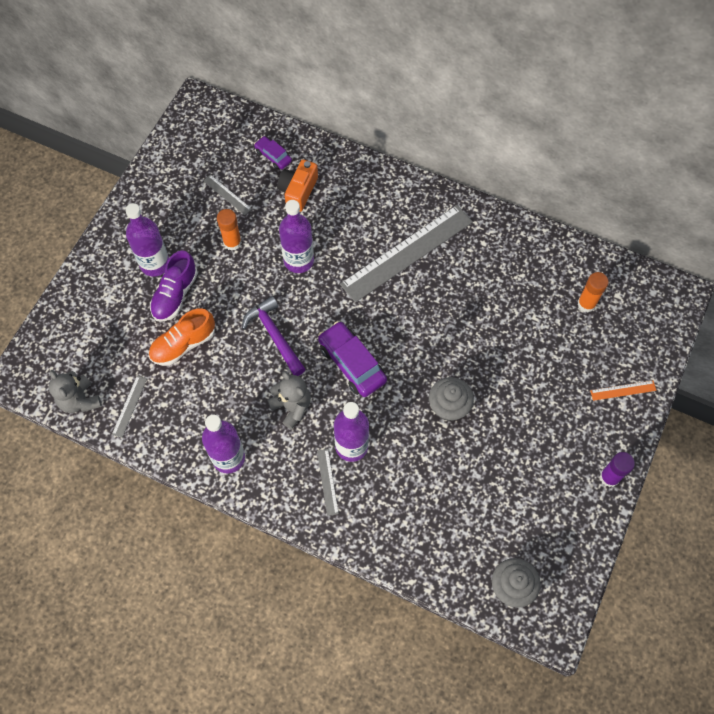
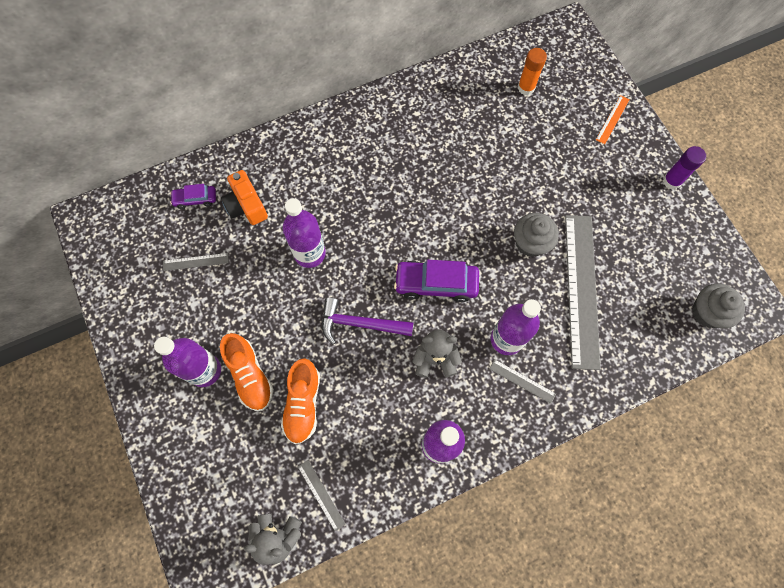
camera: 50 degrees left, 5 degrees up
(175, 295) = (250, 375): purple shoe -> orange shoe
(232, 242) = (244, 292): orange glue stick -> none
(407, 253) = (376, 170): grey ruler -> grey ruler (581, 289)

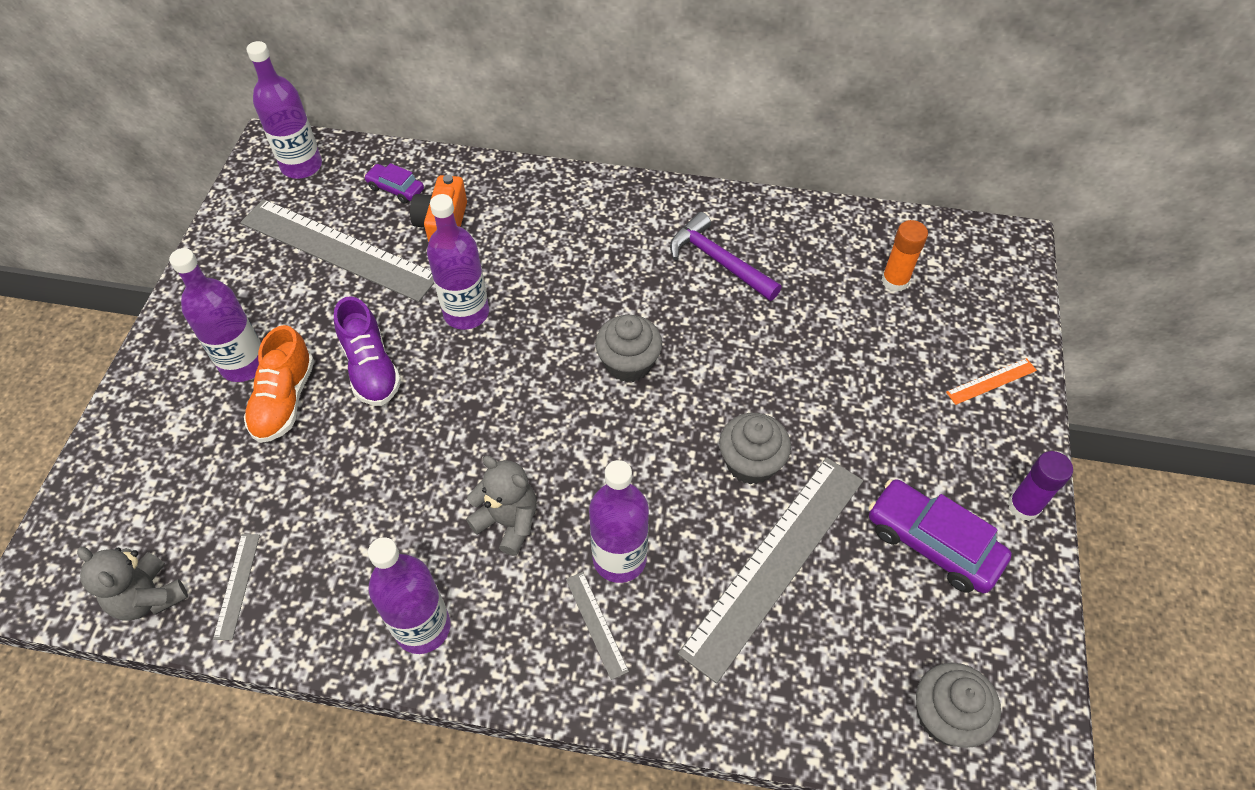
camera: 35 degrees right, 15 degrees down
(118, 220) = (301, 166): none -> purple bottle
(195, 262) = (338, 249): grey ruler -> grey ruler, size x2.44
(283, 323) = (371, 368): none -> purple shoe
(303, 404) = (311, 469): orange shoe -> none
(360, 324) = (454, 423): purple hammer -> purple hammer (718, 261)
(425, 226) = (628, 363): none -> grey cupcake
(436, 284) = (585, 436): purple car -> purple car (932, 543)

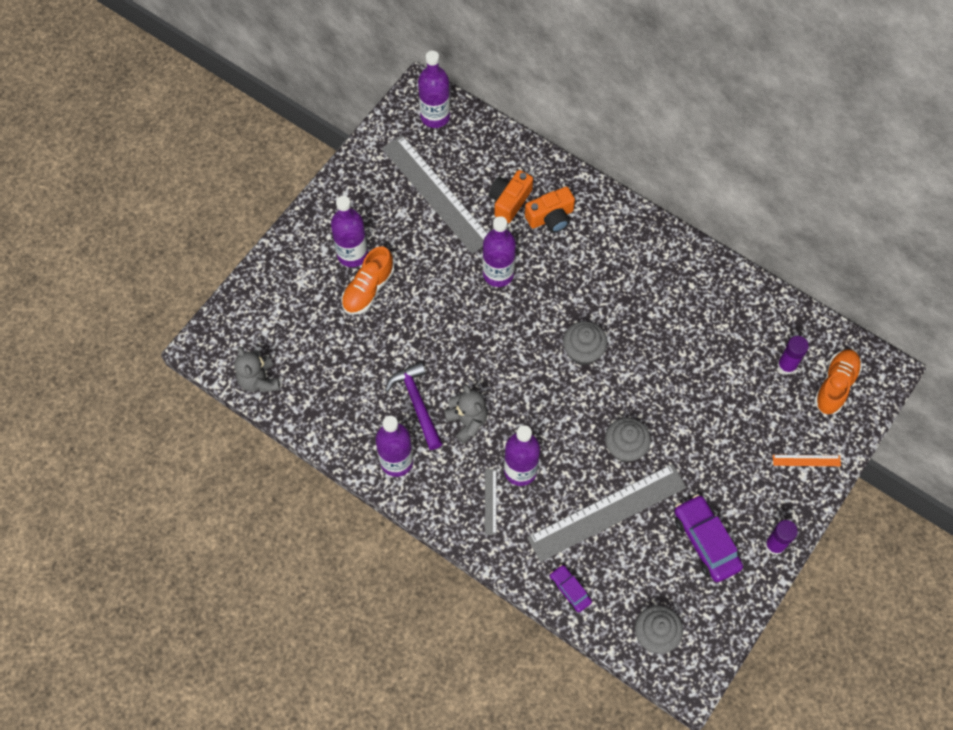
camera: 25 degrees right, 10 degrees up
(237, 585) = (307, 394): grey ruler -> none
(371, 368) = (426, 288): purple shoe -> none
(396, 189) = (490, 160): purple car -> purple car (570, 590)
(506, 224) = (550, 217): none -> orange camera
(718, 261) = (677, 302): purple hammer -> purple hammer (417, 403)
(895, 281) = (786, 365): orange glue stick -> purple glue stick
(966, 281) = (835, 385): none -> orange shoe

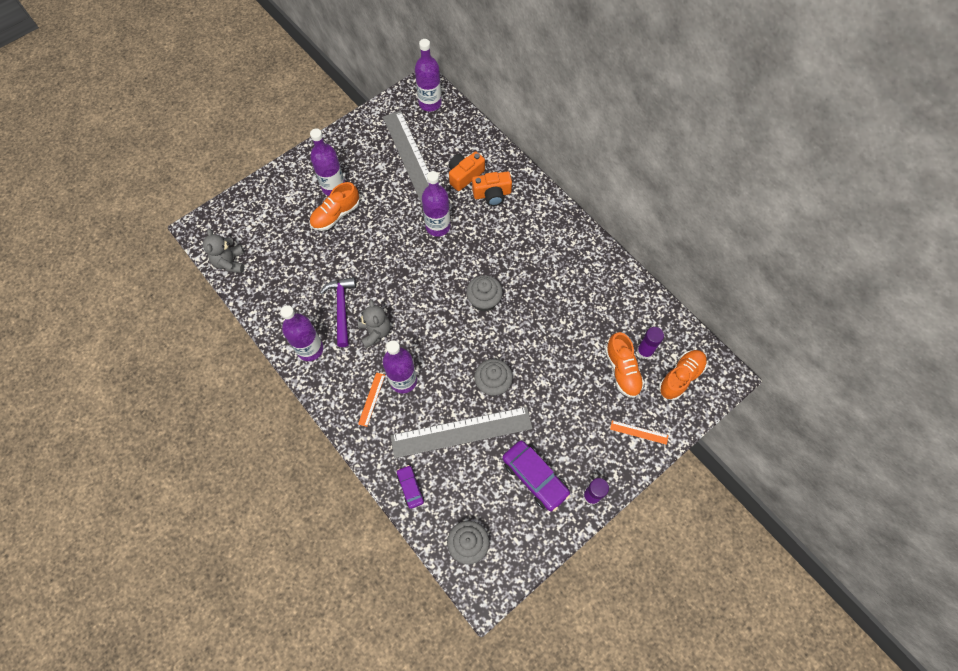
camera: 15 degrees right, 0 degrees up
(490, 501) = (371, 399): grey ruler -> orange ruler
(706, 541) = (535, 477): purple car -> purple car turned 150 degrees clockwise
(767, 394) = (622, 370): none -> orange shoe

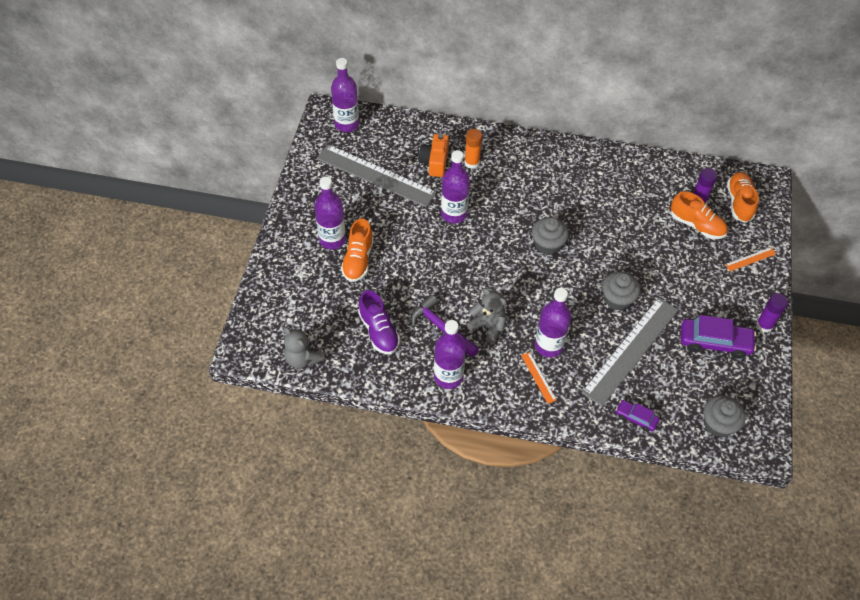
camera: 40 degrees left, 10 degrees down
(297, 279) = (379, 331): none -> purple shoe
(492, 194) = (472, 162): orange camera -> orange glue stick

